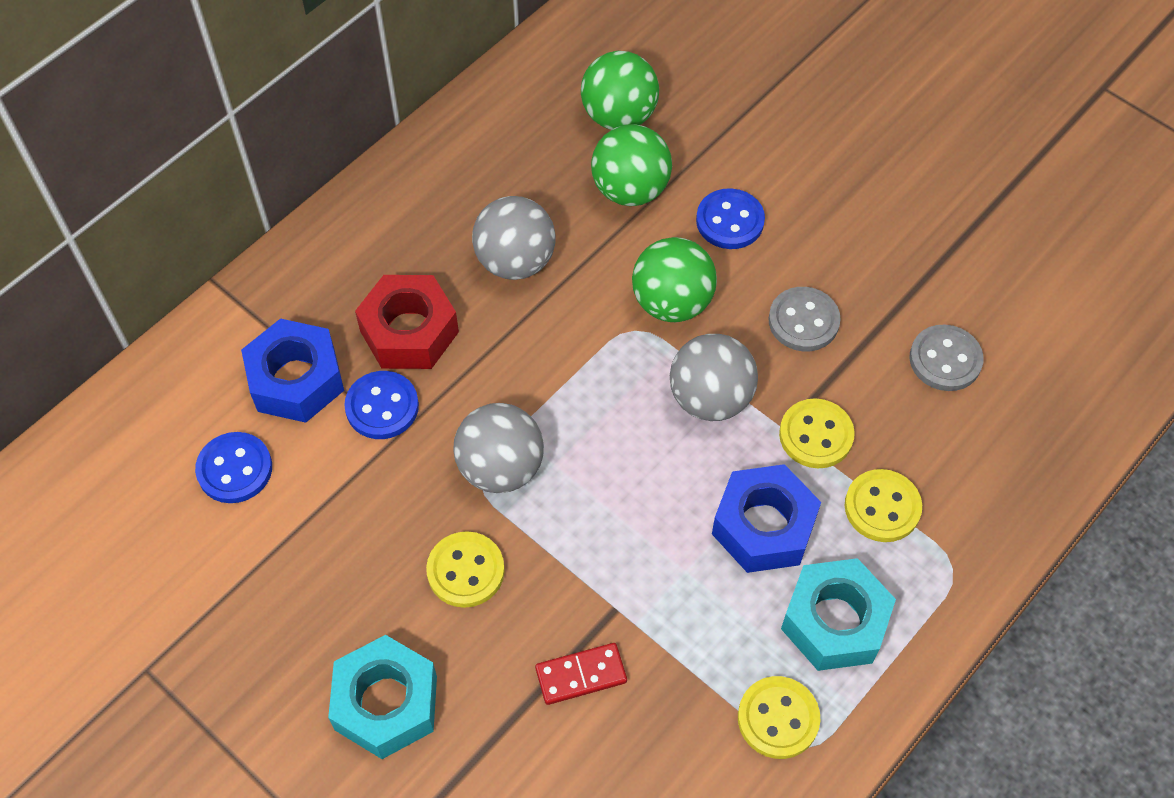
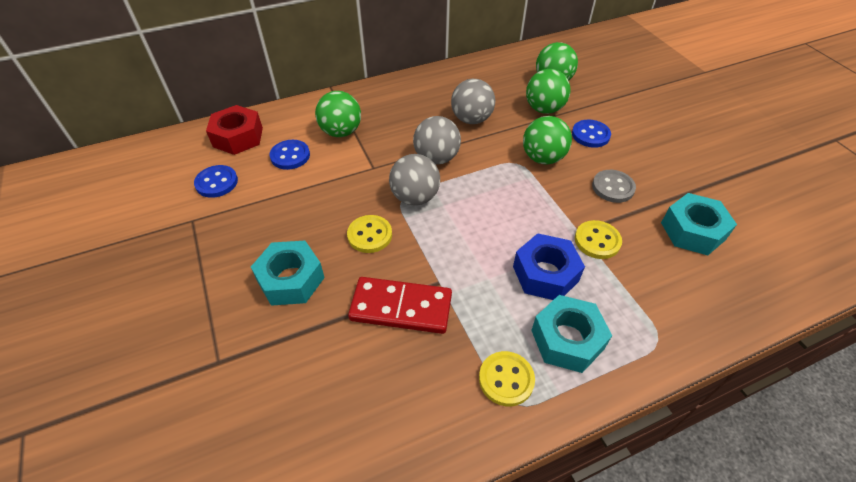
camera: 25 degrees right, 10 degrees down
(296, 379) = (341, 132): blue nut -> green ball
(382, 407) = (373, 154): blue button -> blue button (216, 182)
(409, 331) = (404, 130): red nut -> red nut (238, 137)
(581, 675) = (401, 308): red domino -> red domino, size x1.83
(710, 398) = (543, 204): grey ball -> grey ball (436, 158)
(882, 507) = (623, 290): yellow button -> none
(945, 360) = (692, 231): grey button -> turquoise nut

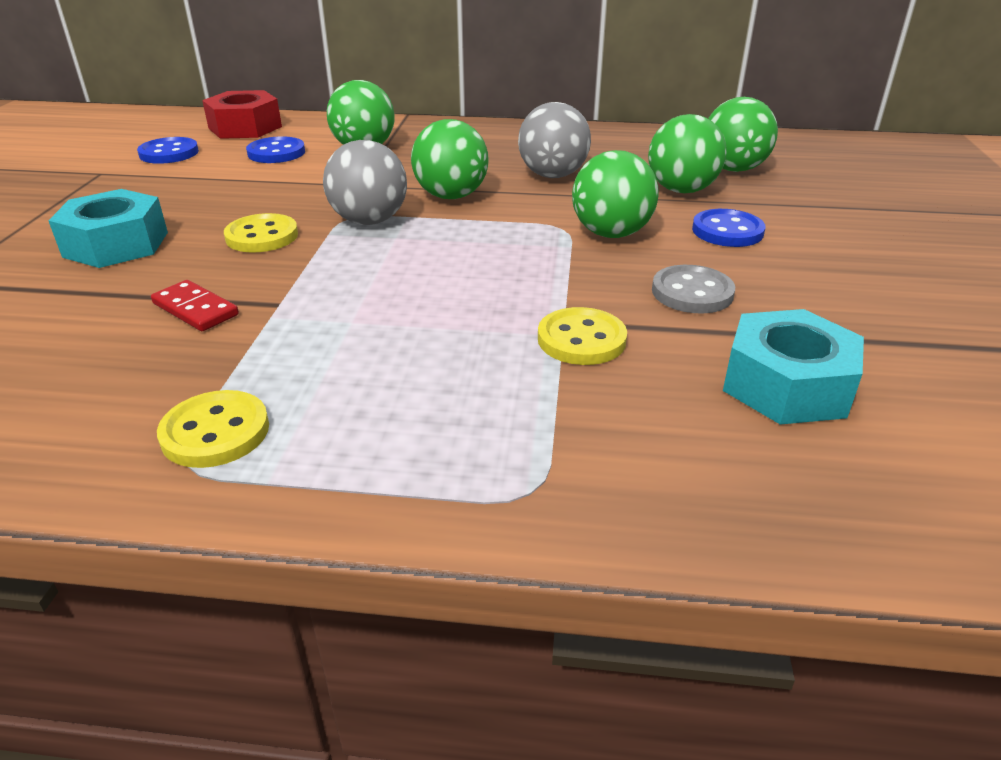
camera: 30 degrees right, 15 degrees down
(401, 308) = (195, 309): red domino -> red domino, size x0.55
(436, 158) = (451, 196): grey ball -> green ball
(545, 274) = (443, 346): blue nut -> none
(567, 339) = (371, 427): turquoise nut -> none

